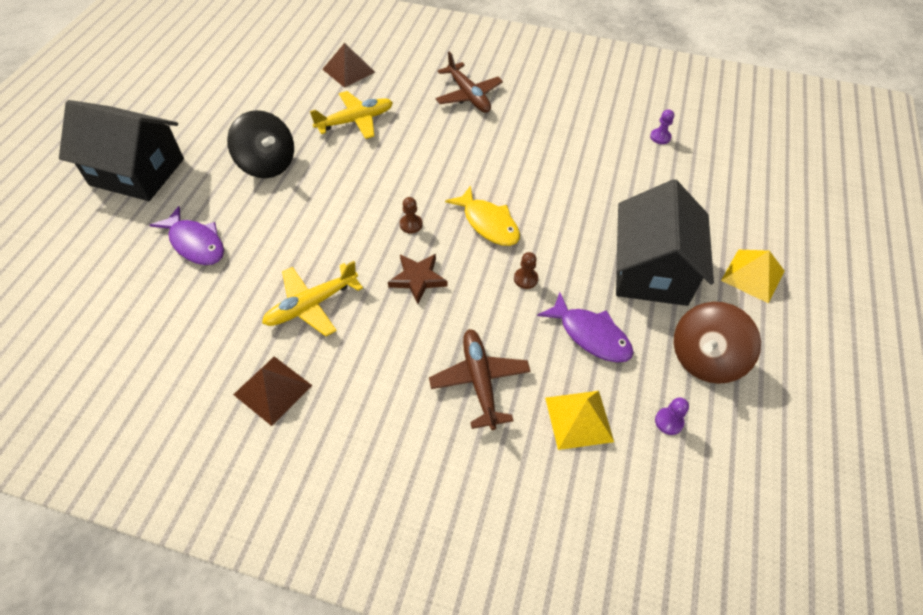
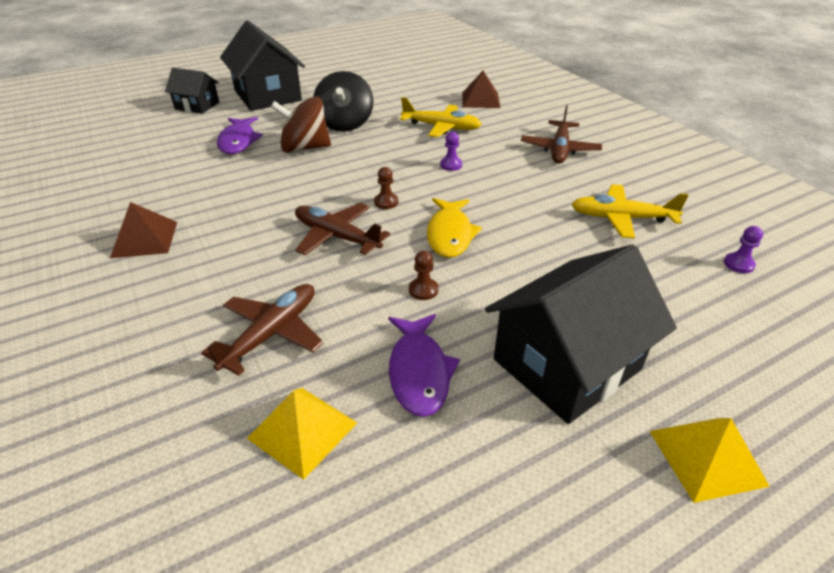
camera: 45 degrees right, 15 degrees down
(77, 228) = (197, 106): none -> black house
(312, 305) = (245, 209): yellow plane -> yellow plane (622, 218)
(417, 279) = (337, 237): brown star -> brown plane
(669, 421) = (385, 514): purple pawn -> purple pawn (451, 165)
(705, 358) = (519, 490): brown spinning top -> brown spinning top (305, 148)

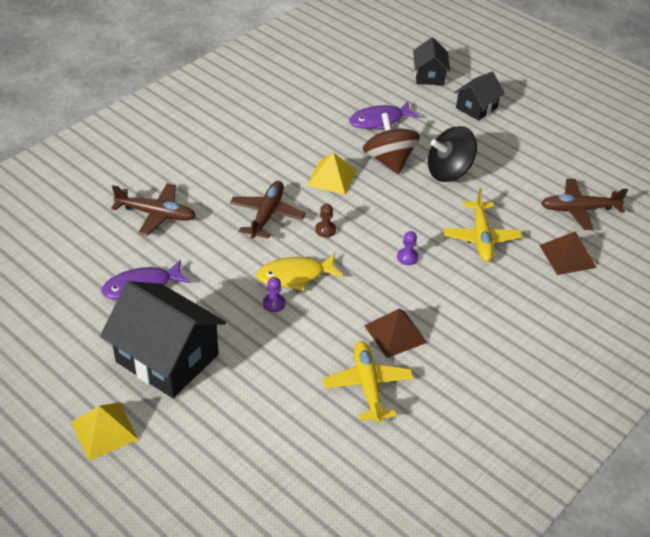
camera: 70 degrees right, 5 degrees up
(145, 239) = (228, 127): brown pyramid -> brown pyramid (395, 333)
(267, 95) = (476, 108): black house -> black house, size x0.55
(302, 430) = (87, 249): yellow pyramid -> yellow pyramid (332, 177)
(423, 290) = (221, 274): brown pawn -> none
(559, 149) = (483, 332): brown plane -> brown plane (579, 209)
(738, 264) = (325, 470): purple pawn -> purple pawn (274, 303)

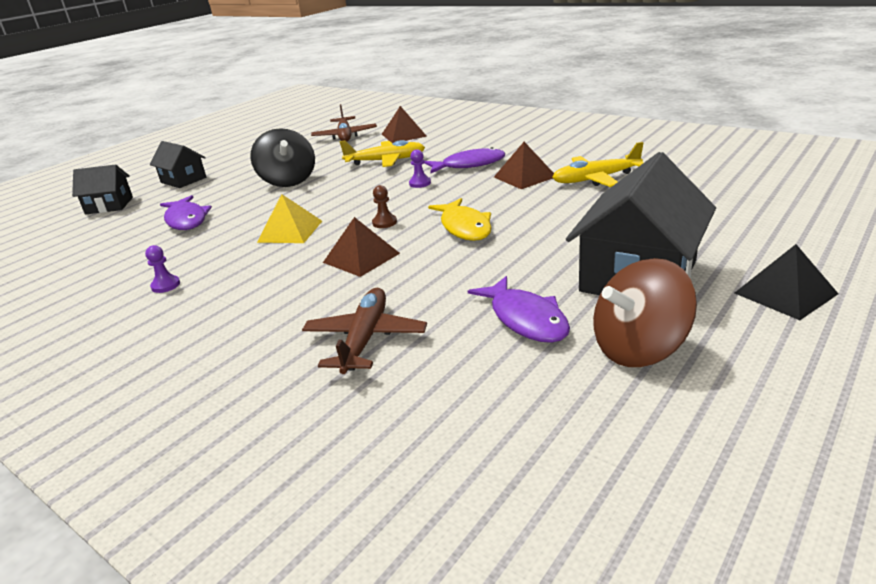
camera: 90 degrees left, 15 degrees down
(104, 430) = (785, 293): yellow pyramid -> black pyramid
(267, 215) = (361, 258): brown plane -> brown pyramid
(274, 303) = (513, 231): purple pawn -> purple pawn (165, 285)
(389, 161) = (264, 207): brown spinning top -> brown spinning top (639, 348)
(446, 297) = (469, 165): none -> purple fish

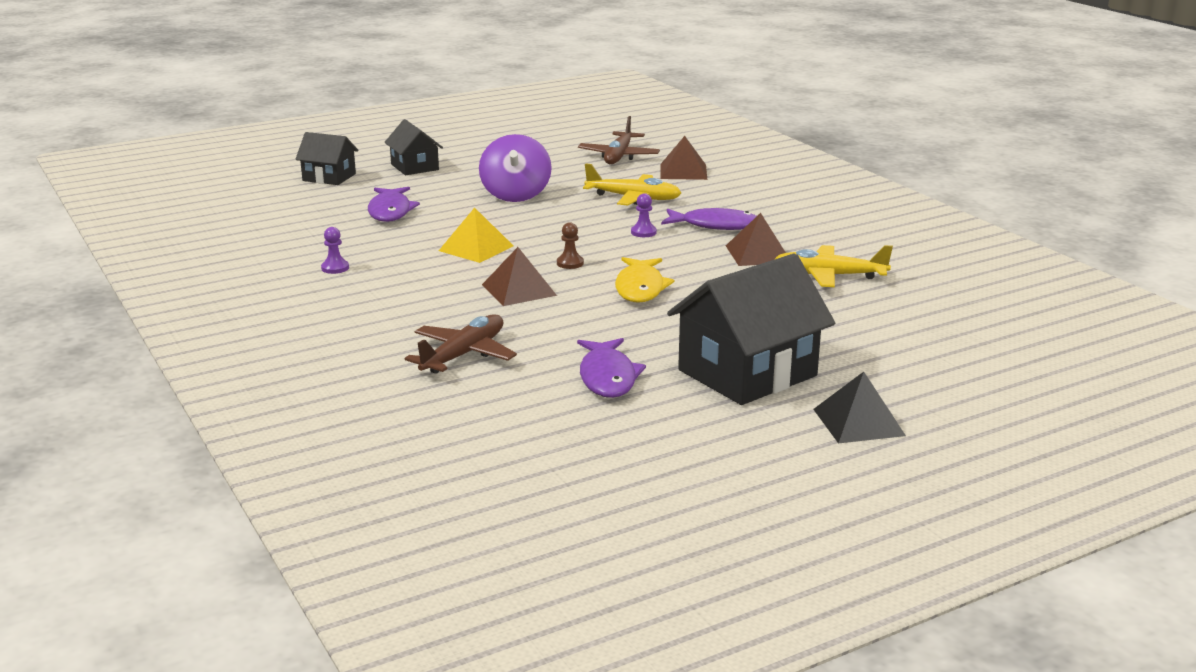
camera: 20 degrees right, 5 degrees down
(288, 181) = (516, 195): black spinning top -> purple spinning top
(639, 348) = (674, 423): brown spinning top -> none

